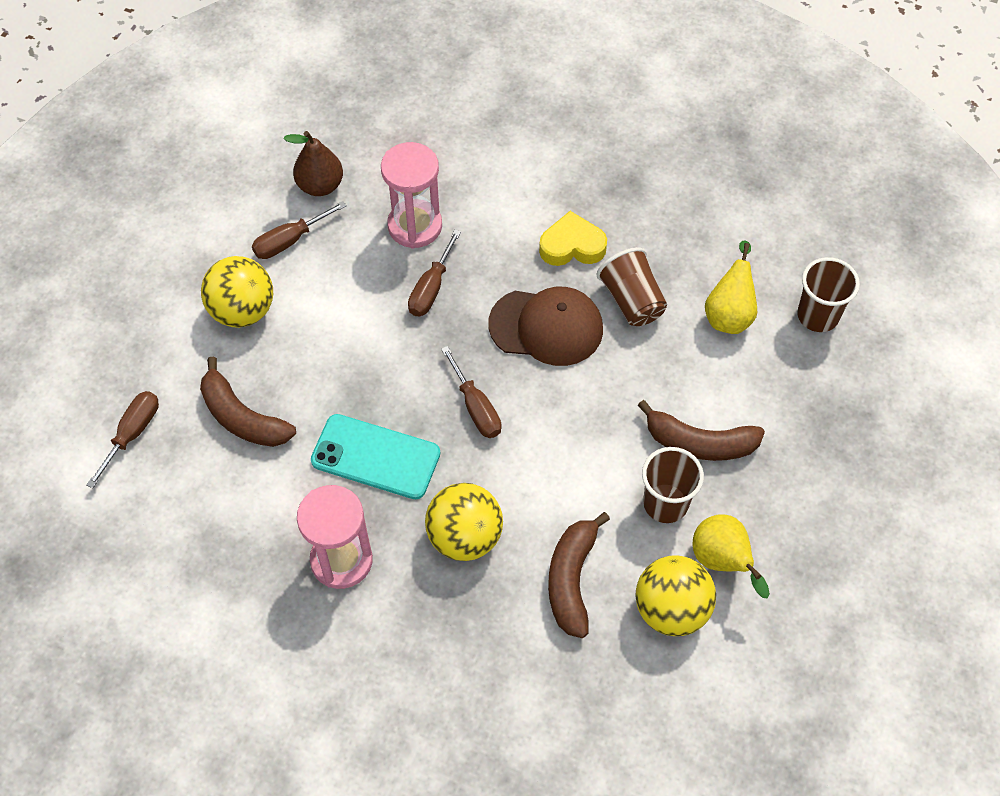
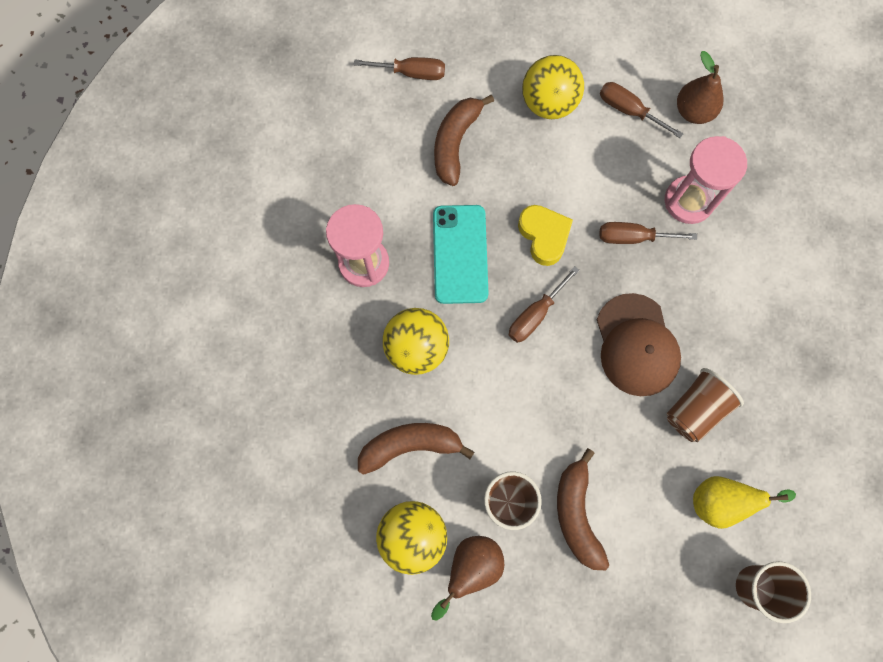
camera: 70 degrees right, 15 degrees up
(572, 246) = (729, 339): yellow heart -> yellow heart (544, 236)
(722, 562) = (471, 567): yellow pear -> brown pear

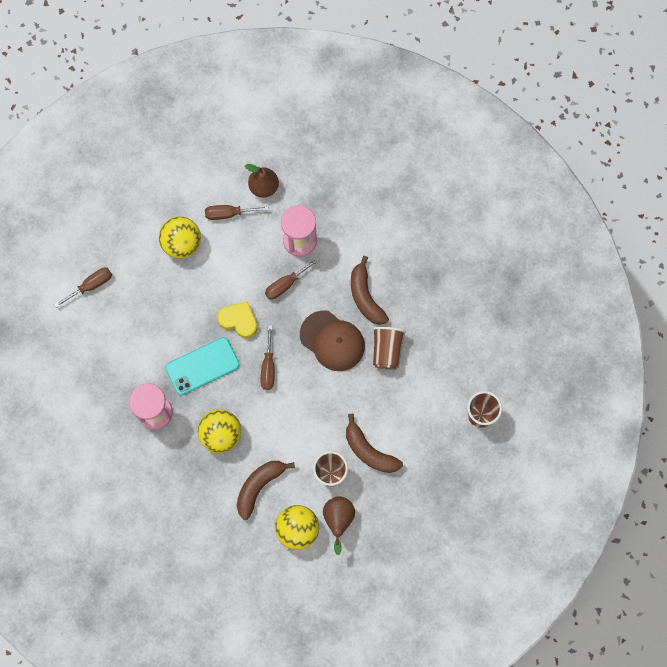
camera: 40 degrees left, 0 degrees up
(455, 143) = (149, 307): brown banana -> brown banana (365, 297)
(460, 254) = (202, 366): turquoise phone -> turquoise phone turned 75 degrees counterclockwise
(720, 501) = (433, 387): yellow pear -> none

